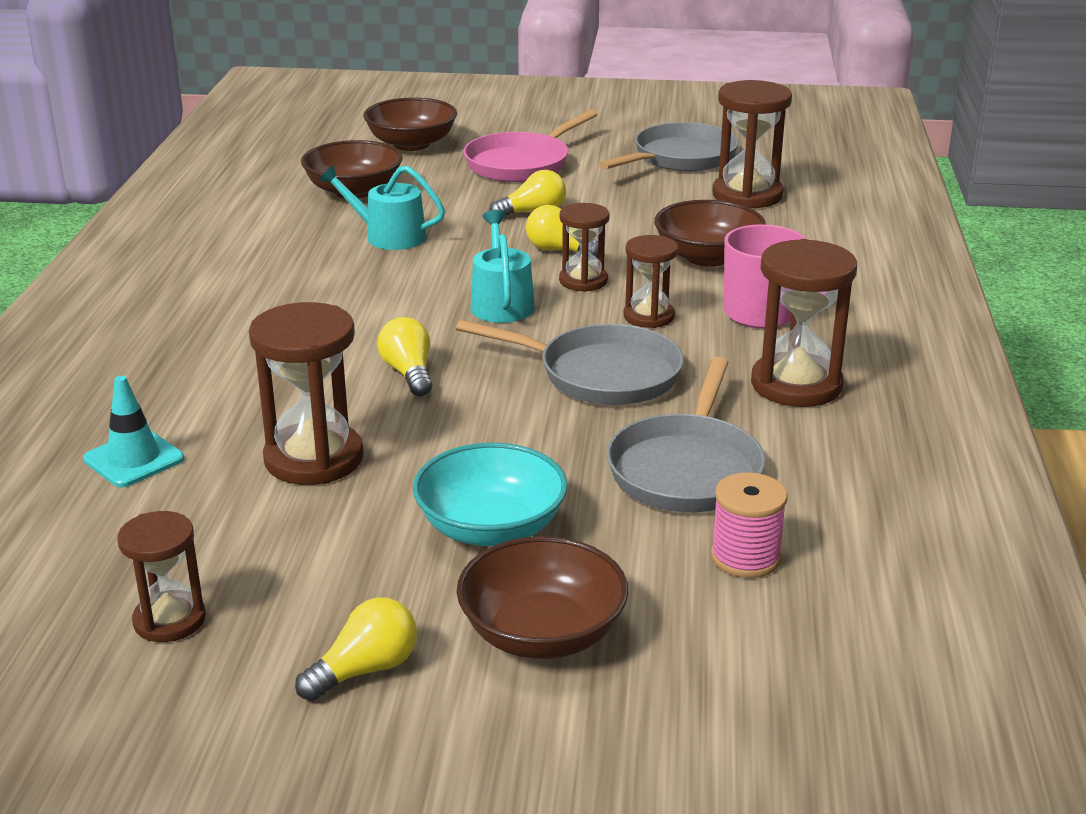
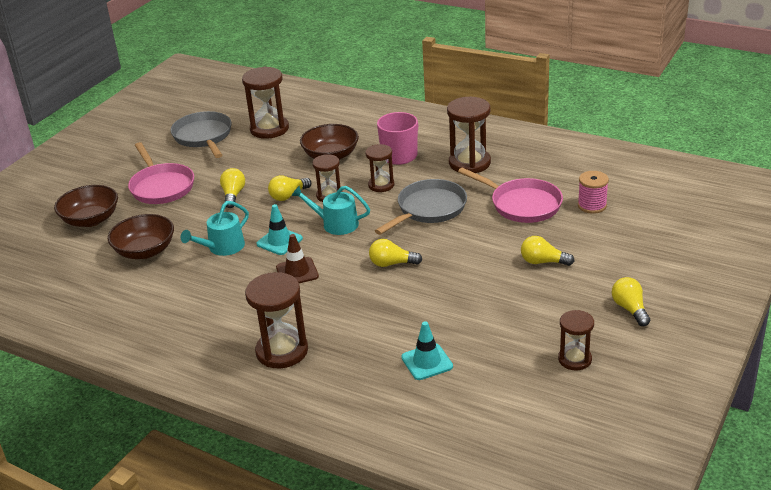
camera: 65 degrees left, 5 degrees up
(314, 458) = (458, 303): brown hourglass -> brown hourglass (282, 351)
(349, 302) = (297, 272): none -> brown traffic cone
(426, 271) = (279, 241): none -> turquoise traffic cone
(491, 528) = (543, 262): turquoise bowl -> yellow light bulb
(542, 633) = (622, 262): brown bowl -> none
(687, 469) = (522, 204): grey pan -> pink pan

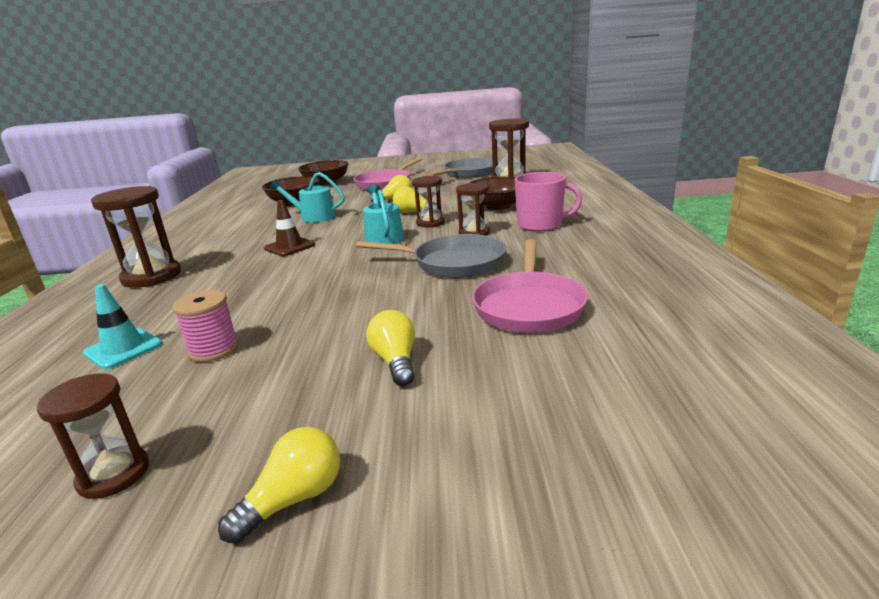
camera: 60 degrees right, 10 degrees down
(279, 241) = (336, 229): turquoise traffic cone -> none
(392, 263) = (328, 276): yellow light bulb -> none
(469, 163) = (579, 254): brown hourglass -> none
(592, 205) = (597, 357): pink spool -> pink spool (213, 349)

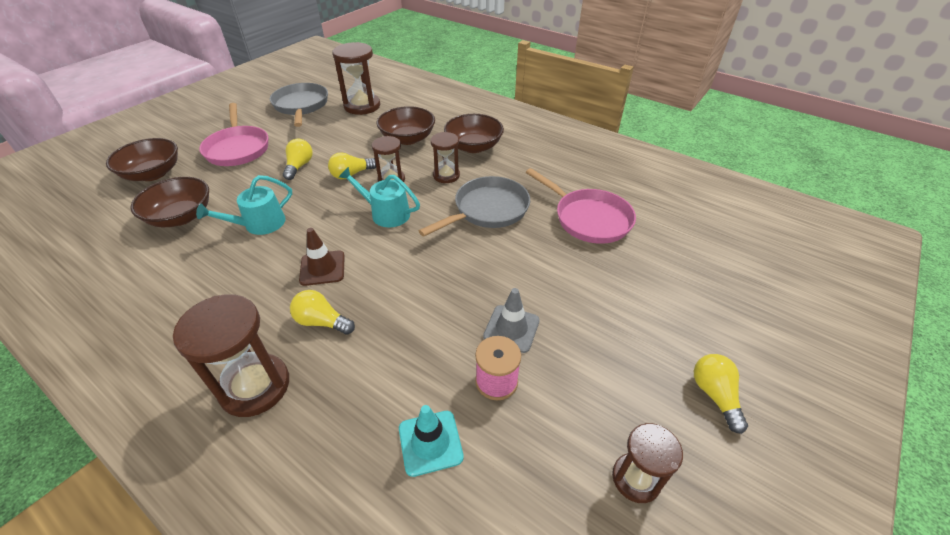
camera: 55 degrees left, 20 degrees up
(292, 331) = (511, 328): none -> grey traffic cone
(395, 361) = (605, 299): yellow light bulb -> yellow light bulb (322, 322)
(541, 225) = (473, 146): pink mug -> brown bowl

